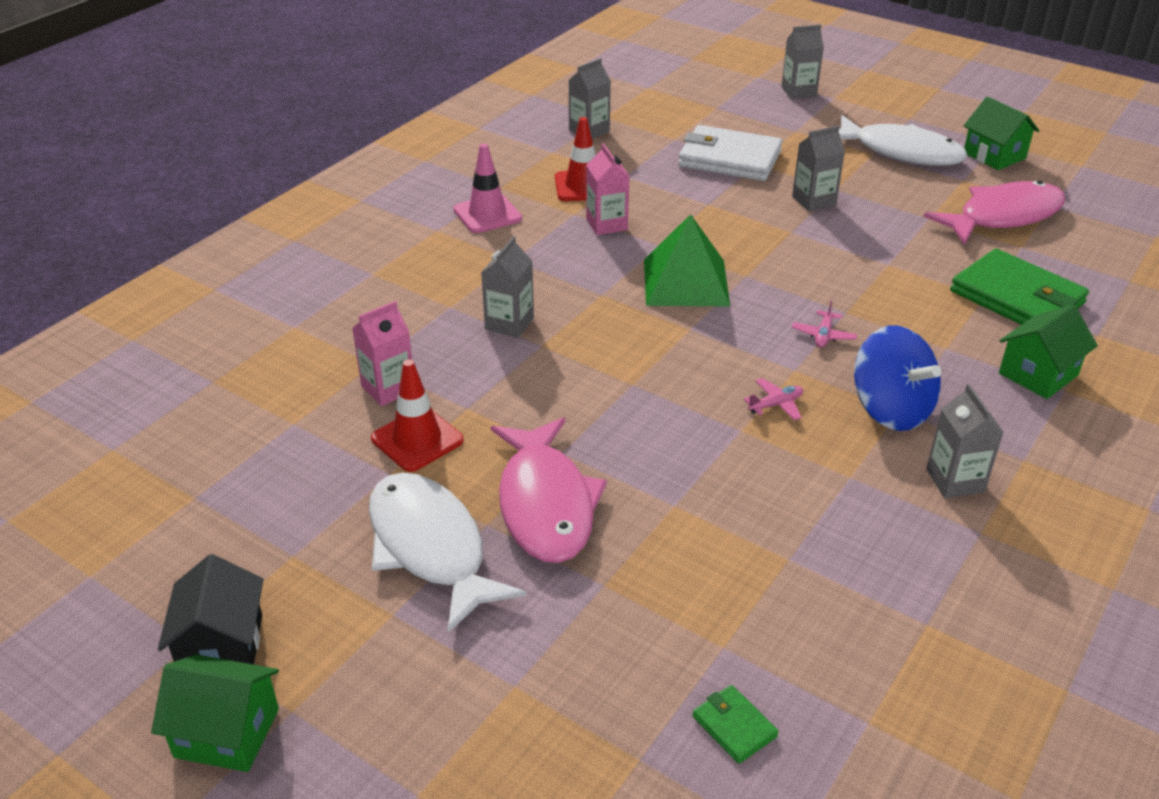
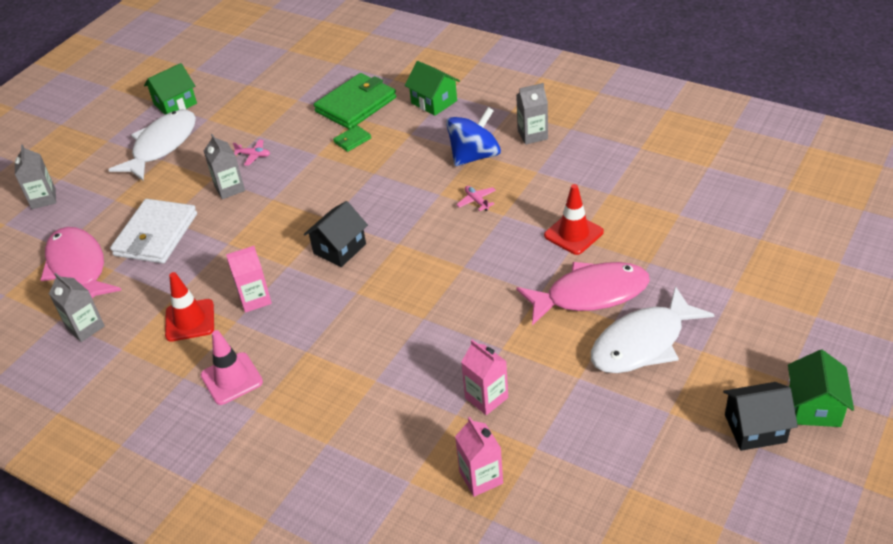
camera: 90 degrees left, 5 degrees up
(272, 376) = (481, 478): none -> pink carton
(417, 439) = (541, 369): red traffic cone -> red traffic cone (573, 234)
(509, 323) = (397, 340): grey carton -> none
(685, 282) = (339, 249): green pyramid -> black house
(734, 726) = (728, 208): green wallet -> green wallet (352, 140)
(823, 335) = (402, 182): pink plane -> pink plane (253, 155)
(1003, 217) = (260, 105): pink fish -> pink fish (78, 268)

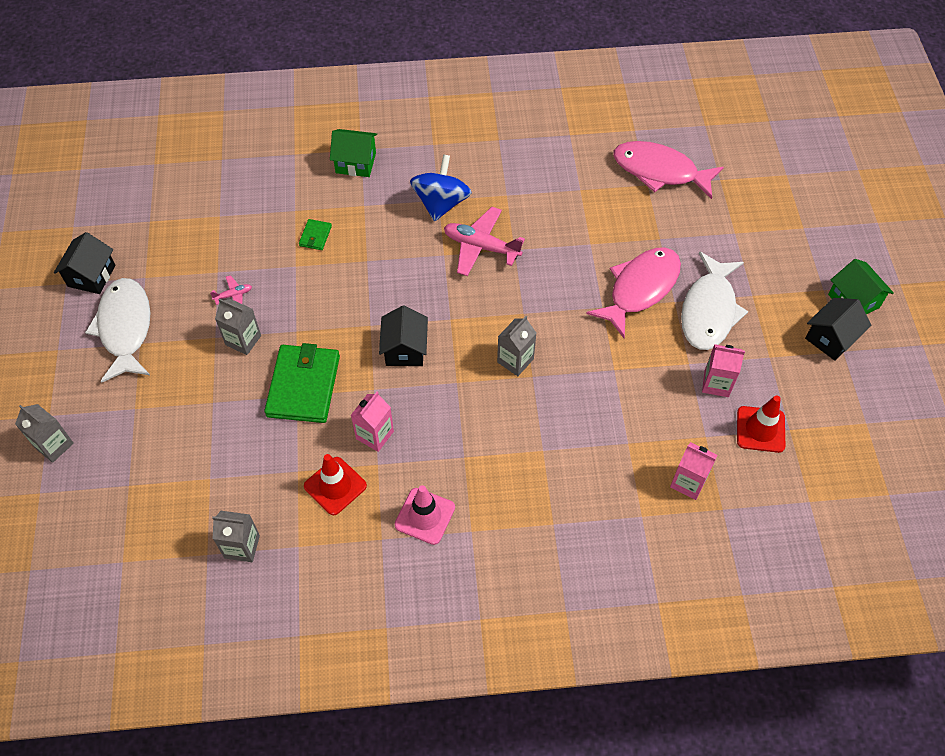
camera: 40 degrees left, 15 degrees up
(78, 268) = (172, 495): pink fish -> pink fish (660, 171)
(156, 235) = (217, 422): white wallet -> none
(175, 104) = (91, 276): green house -> black house
(356, 104) = (283, 197): green wallet -> green wallet (303, 386)
(476, 201) = (481, 247): pink plane -> pink plane, size x2.11
(486, 398) = (638, 417): pink carton -> pink carton (716, 383)
(532, 135) = (472, 160): grey carton -> grey carton (515, 360)
(573, 234) = (584, 240): red traffic cone -> red traffic cone (760, 429)

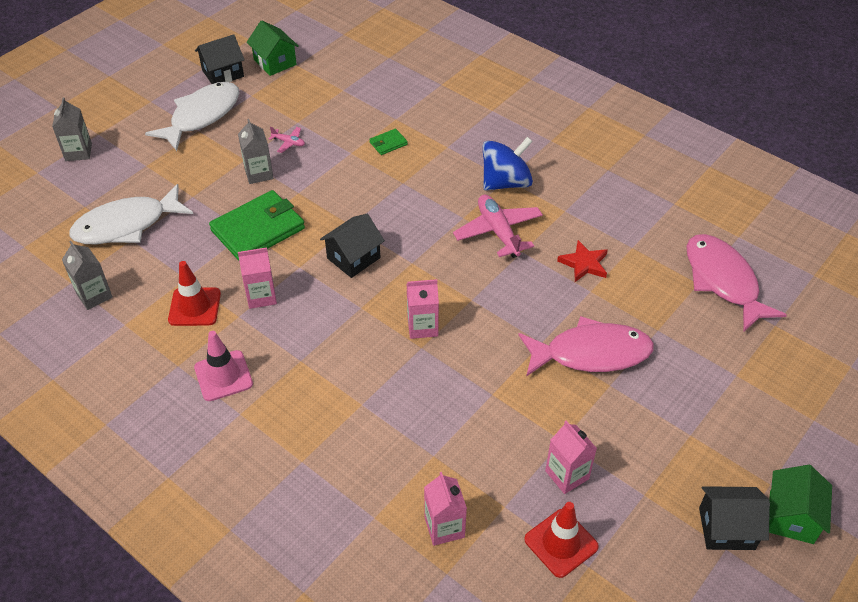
camera: 45 degrees right, 10 degrees down
(356, 163) = (477, 116): green house -> green house (275, 62)
(515, 360) = (422, 326): grey carton -> pink carton
(564, 226) = (584, 264): none -> red star
(709, 310) = (633, 415): white fish -> white fish (127, 225)

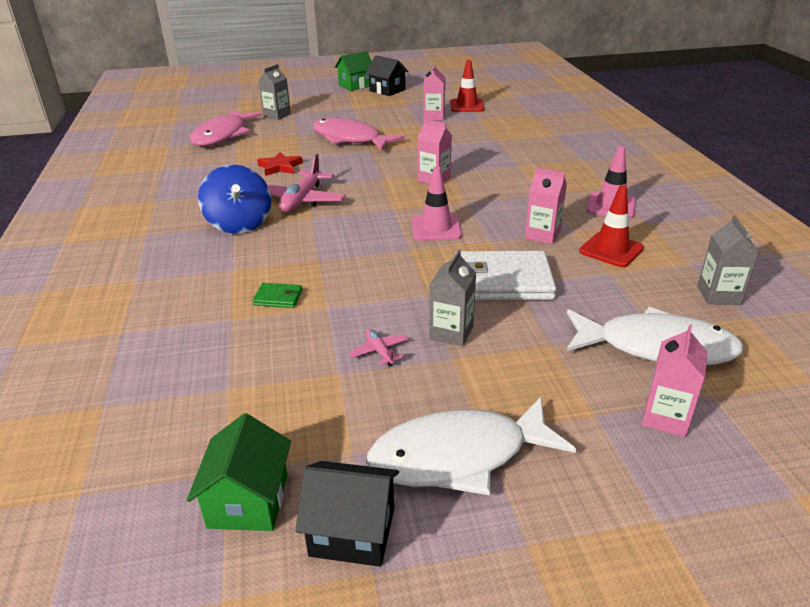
camera: 140 degrees left, 15 degrees down
(78, 152) = (707, 497): grey carton -> grey carton (277, 115)
(258, 229) = (502, 281): green wallet -> white wallet
(353, 258) = (436, 228): black house -> pink traffic cone
(444, 527) = (519, 123): pink carton -> pink carton (665, 418)
(506, 182) = (239, 223): blue spinning top -> blue spinning top turned 120 degrees counterclockwise

